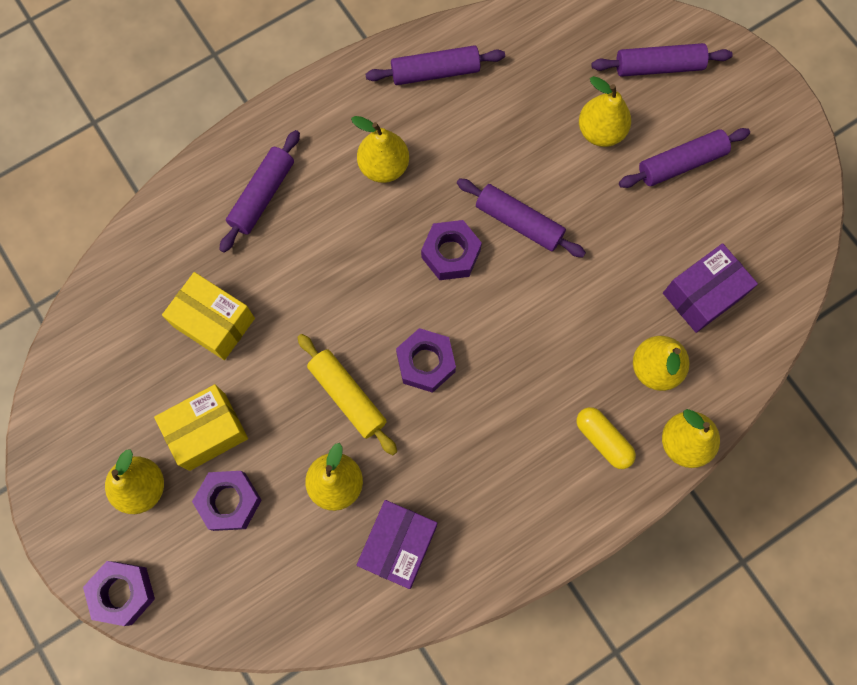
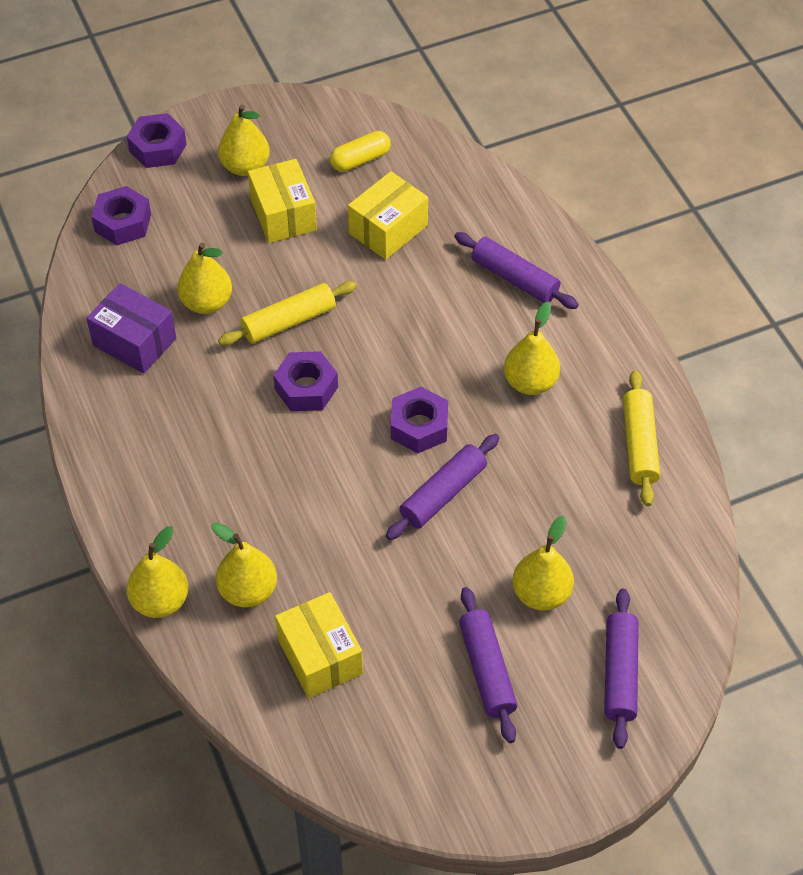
camera: 100 degrees right, 20 degrees down
(229, 501) = (214, 224): purple nut -> purple nut (123, 223)
(435, 72) = (639, 444): purple rolling pin -> yellow rolling pin
(603, 440) = (185, 527): yellow capsule -> yellow capsule (360, 160)
(703, 295) = (320, 656): purple box -> yellow box

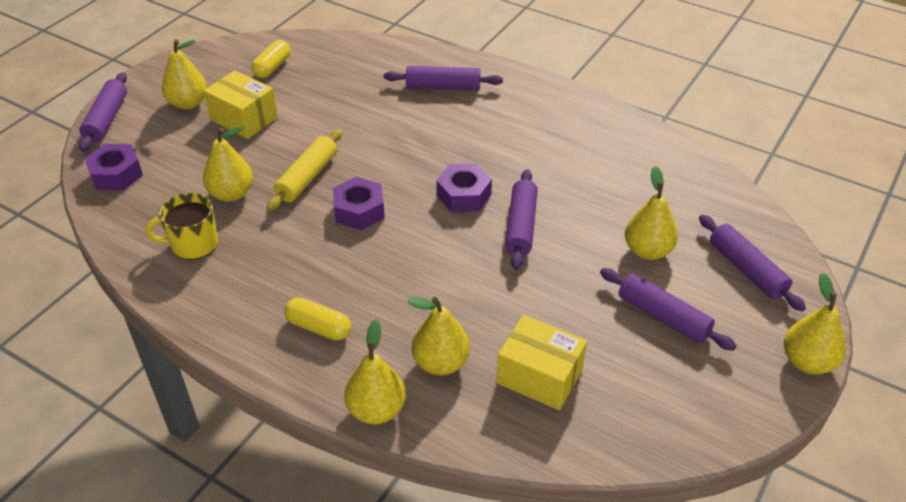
camera: 35 degrees left, 10 degrees down
(134, 342) = (193, 244): purple box -> yellow mug
(158, 148) = (106, 119): purple nut -> purple rolling pin
(175, 493) = (319, 327): none -> yellow capsule
(388, 229) = (329, 96): yellow box -> none
(530, 382) = (512, 136): yellow pear -> yellow pear (807, 362)
(639, 444) = (615, 137): yellow rolling pin -> none

